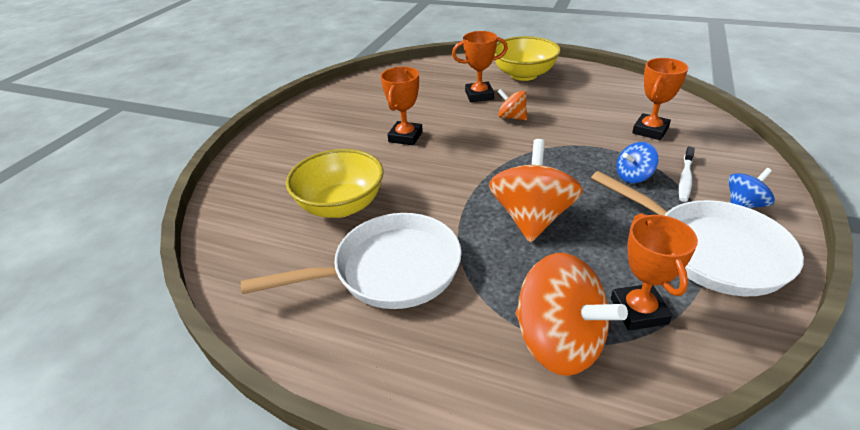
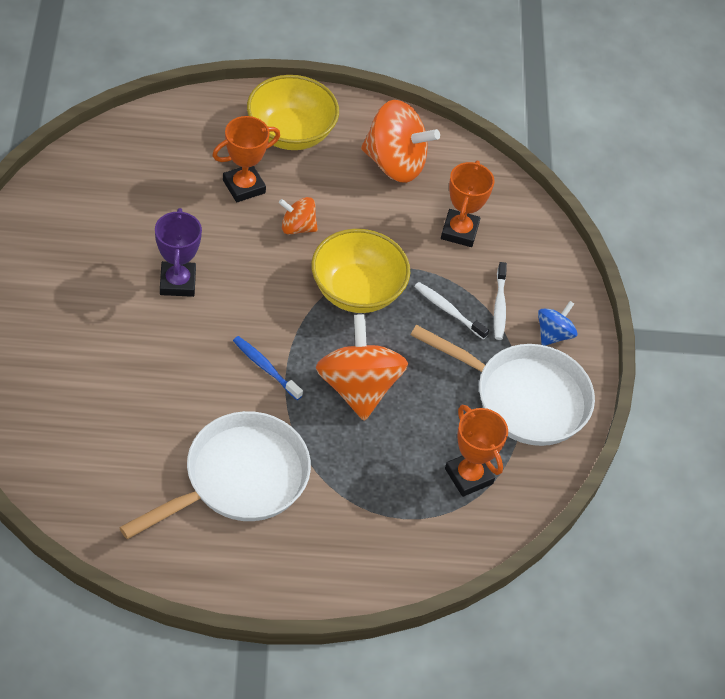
camera: 30 degrees left, 15 degrees up
(341, 205) = (150, 406): yellow bowl -> yellow bowl (357, 291)
(405, 137) = (178, 282): orange trophy -> purple trophy
(451, 194) = (266, 368): none -> blue toothbrush
(559, 342) = (410, 519): orange spinning top -> orange spinning top (395, 163)
(633, 176) = (449, 311): blue spinning top -> white toothbrush

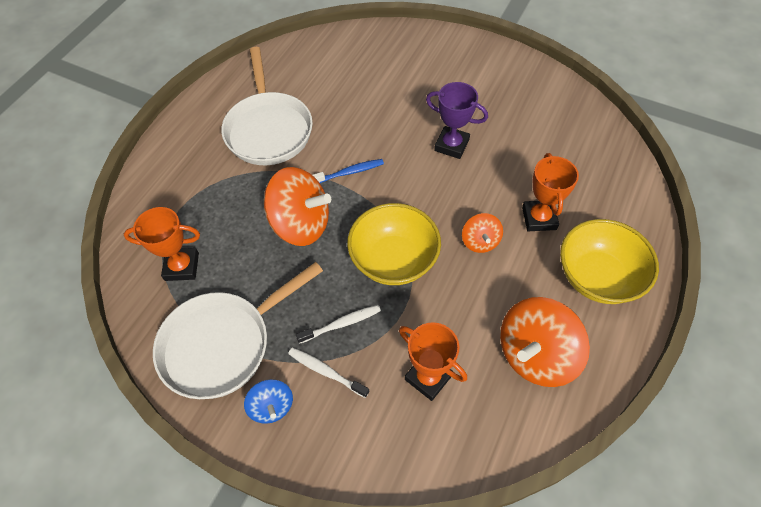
camera: 125 degrees right, 5 degrees up
(297, 227) = (480, 241): orange spinning top -> orange spinning top turned 135 degrees clockwise

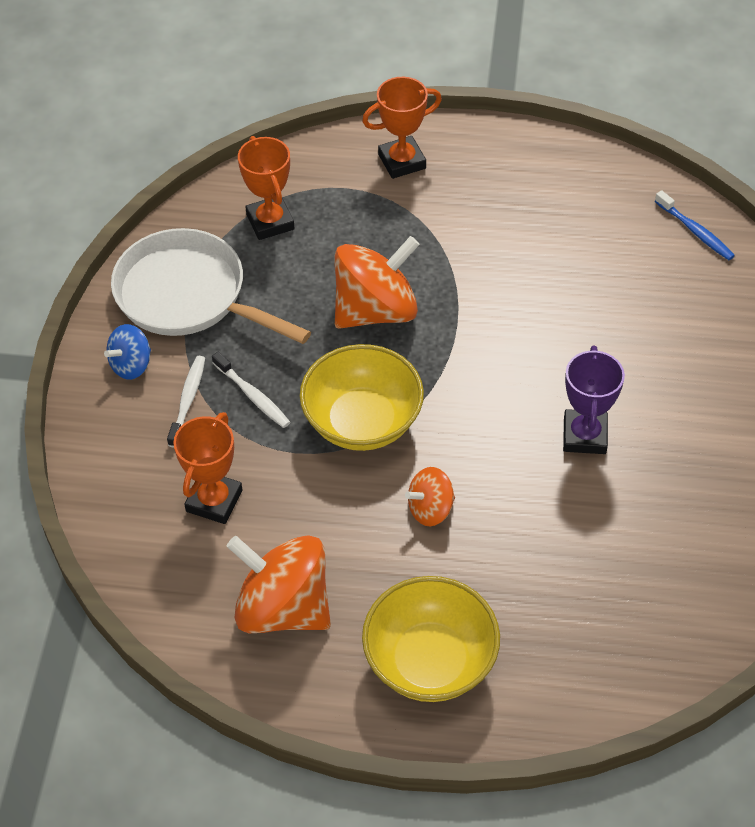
camera: 70 degrees right, 5 degrees down
(268, 129) = (510, 225): white pan -> none
(301, 224) = (375, 310): orange spinning top -> orange spinning top turned 120 degrees counterclockwise
(349, 172) = (479, 333): blue toothbrush -> blue toothbrush (695, 231)
(539, 218) = (500, 571): orange trophy -> orange trophy (402, 161)

